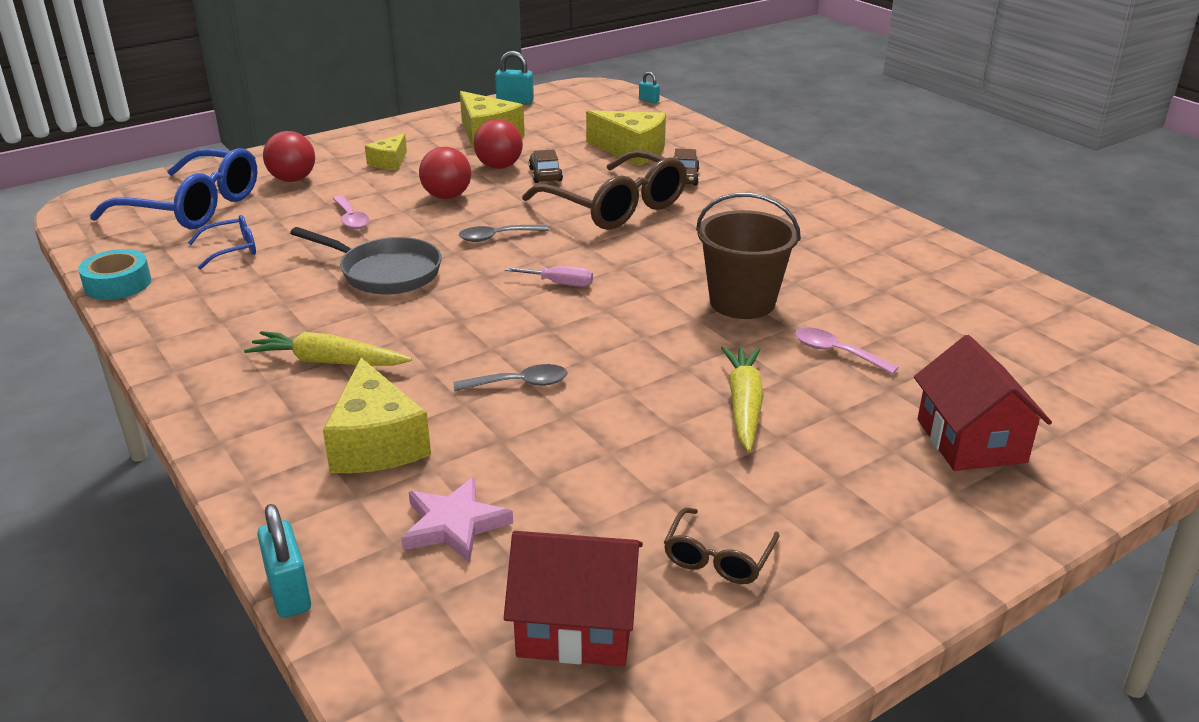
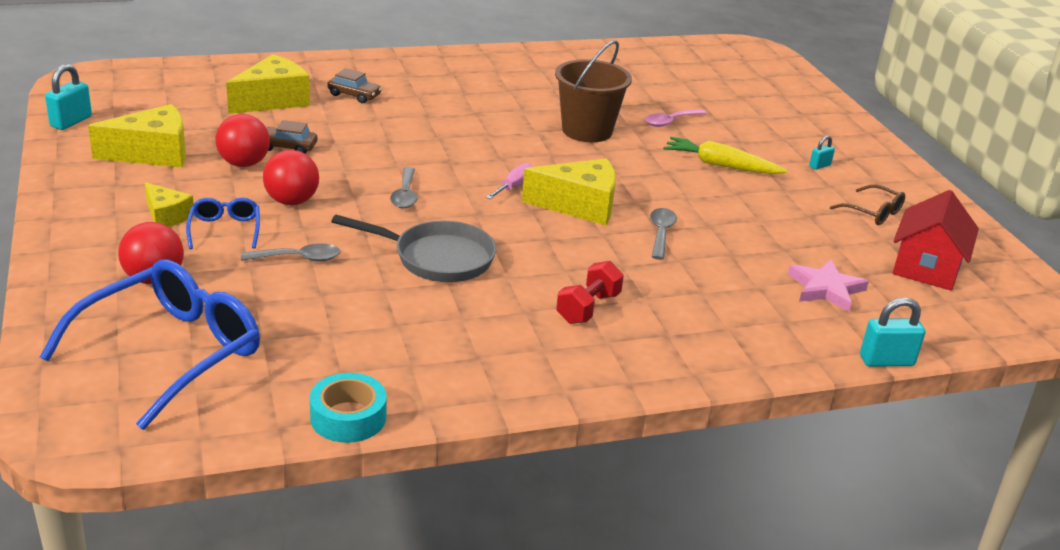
camera: 75 degrees left, 0 degrees up
(232, 249) = (317, 336): blue glasses -> blue glasses (225, 230)
(328, 362) = (588, 308): yellow carrot -> red dumbbell
(351, 219) = (298, 258): pink spoon -> grey spoon
(376, 443) = (720, 303): yellow cheese -> yellow cheese (580, 206)
(385, 273) = (437, 258): grey pan -> grey pan turned 60 degrees clockwise
(616, 207) = (388, 134): brown glasses -> none
(649, 100) = (156, 64): turquoise padlock -> turquoise padlock (819, 166)
(971, 441) = (781, 116): red house -> none

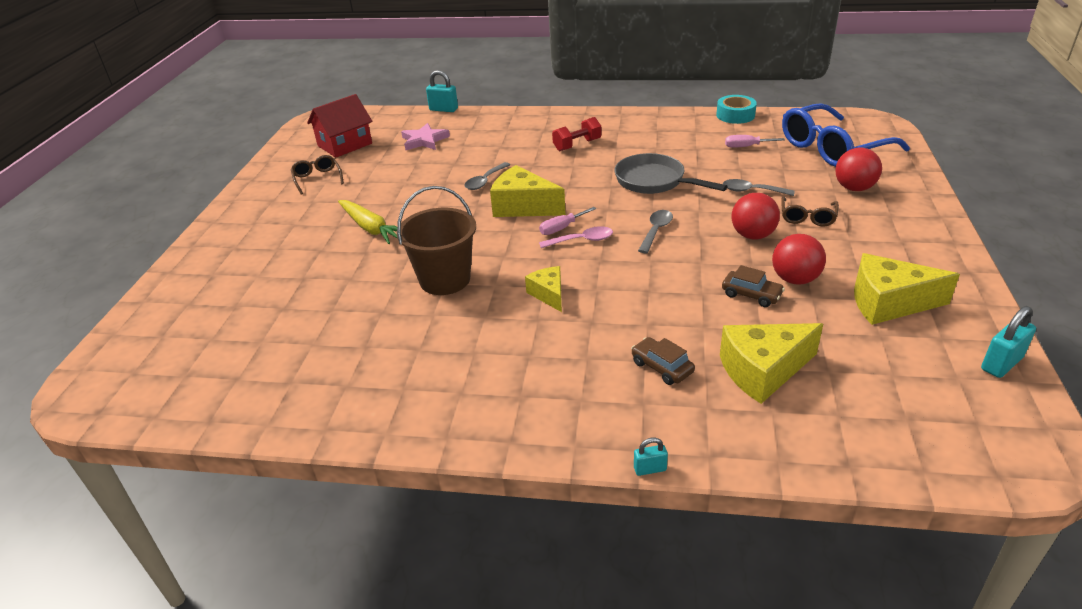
camera: 150 degrees left, 5 degrees up
(166, 216) = (857, 234): yellow cheese -> yellow cheese (548, 294)
(225, 230) = (807, 217): blue glasses -> brown glasses
(316, 338) = (746, 146): none -> pink screwdriver
(670, 122) = (352, 281): pink spoon -> pink spoon (582, 240)
(819, 166) = (292, 218): turquoise padlock -> turquoise padlock (650, 469)

